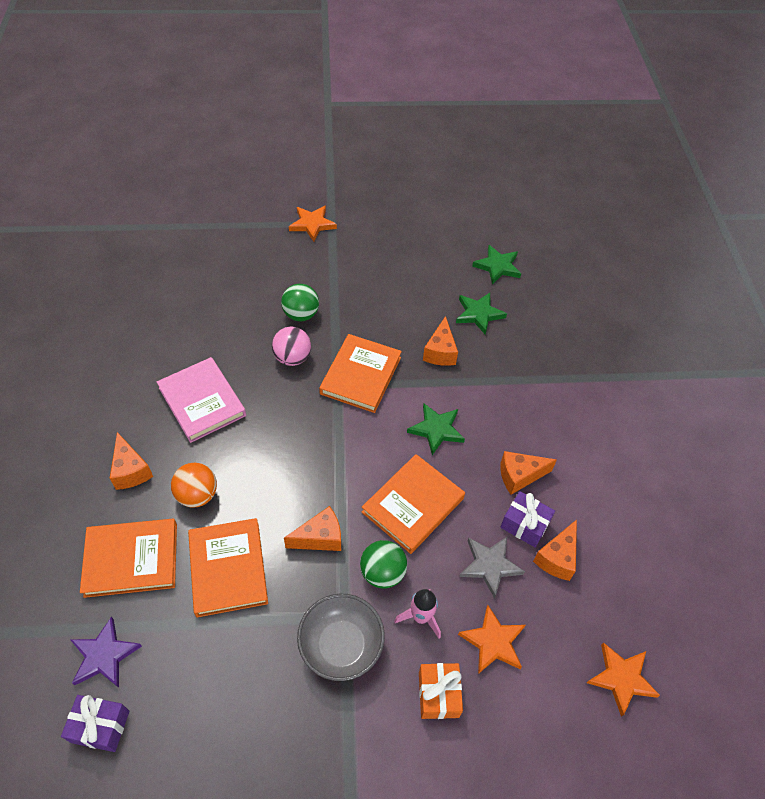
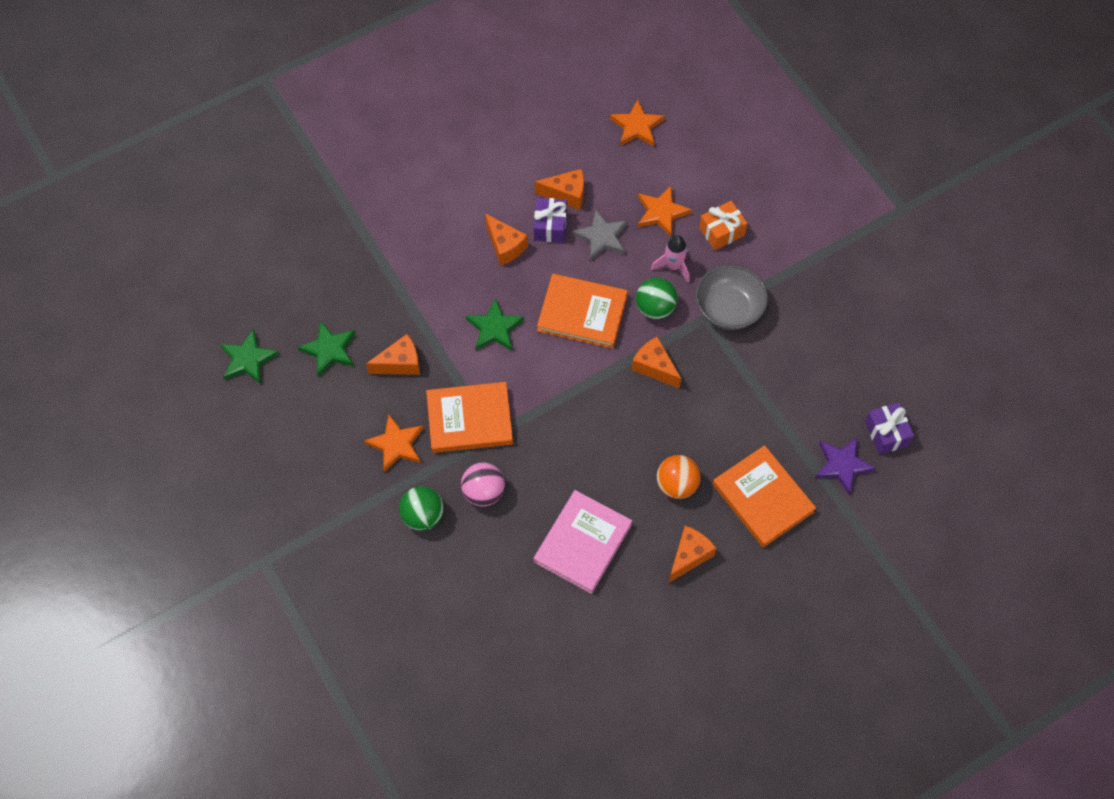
camera: 115 degrees left, 10 degrees up
(228, 569) = (723, 420): orange book -> none
(312, 224) = (278, 581): orange star -> orange star (396, 444)

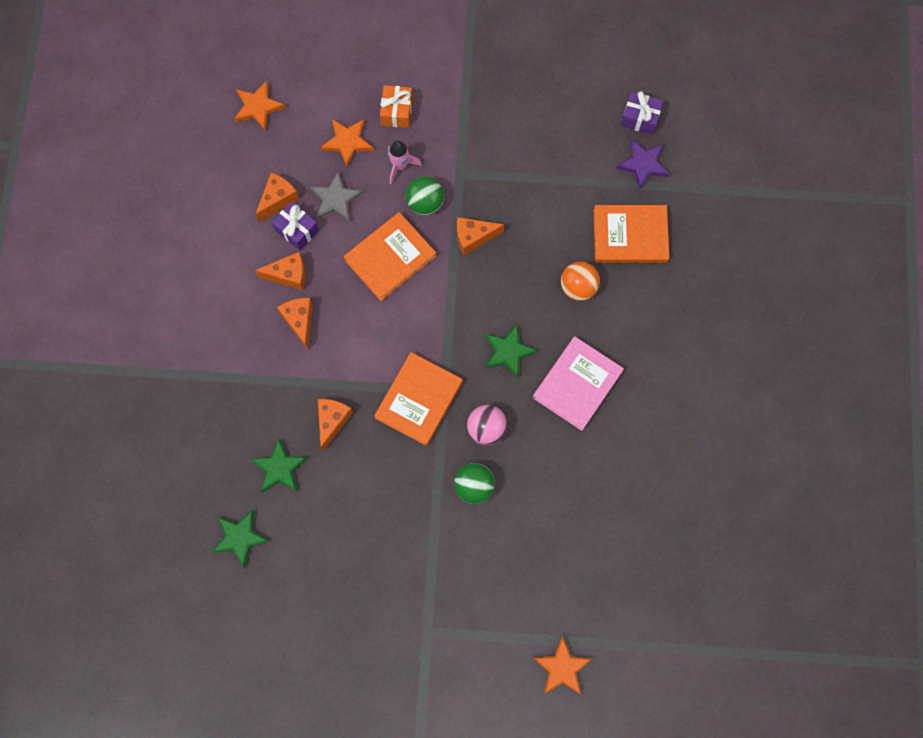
camera: 55 degrees left, 10 degrees up
(396, 444) = (400, 468): orange star -> orange star (562, 668)
(495, 328) = (354, 330): green star -> green star (508, 352)
(583, 543) = (577, 384): pink book -> pink book turned 60 degrees clockwise
(689, 556) = (639, 317): orange cheese -> orange cheese (299, 321)
(728, 309) = (464, 152): grey bowl -> none

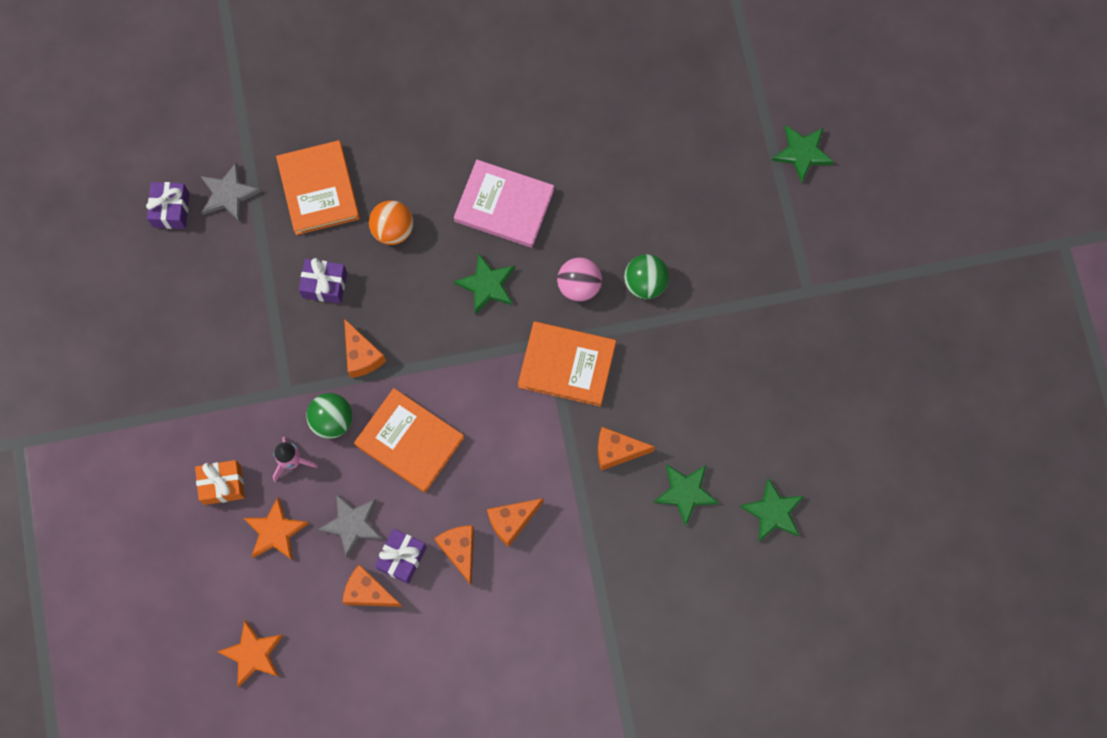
camera: 105 degrees left, 0 degrees up
(543, 222) = (324, 285): none -> purple gift
(562, 668) = (802, 153): orange star -> green star
(643, 164) = (229, 194): purple star -> grey star

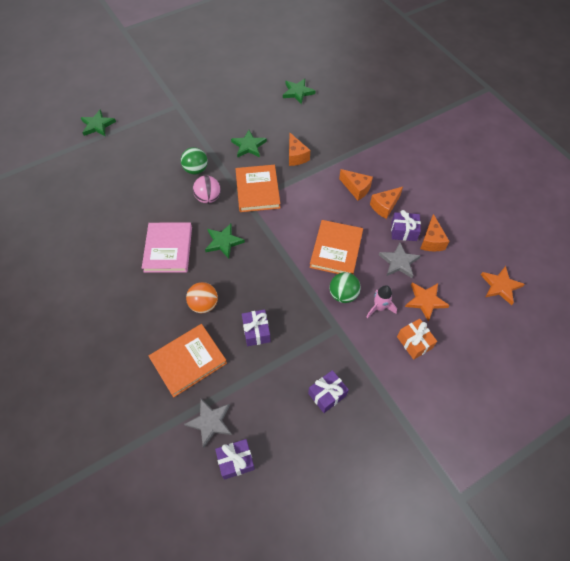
camera: 110 degrees left, 15 degrees down
(203, 342) = (327, 394): none -> purple gift
(361, 356) = (295, 293): orange cheese -> none
(685, 492) = (304, 125): green star -> green star (248, 146)

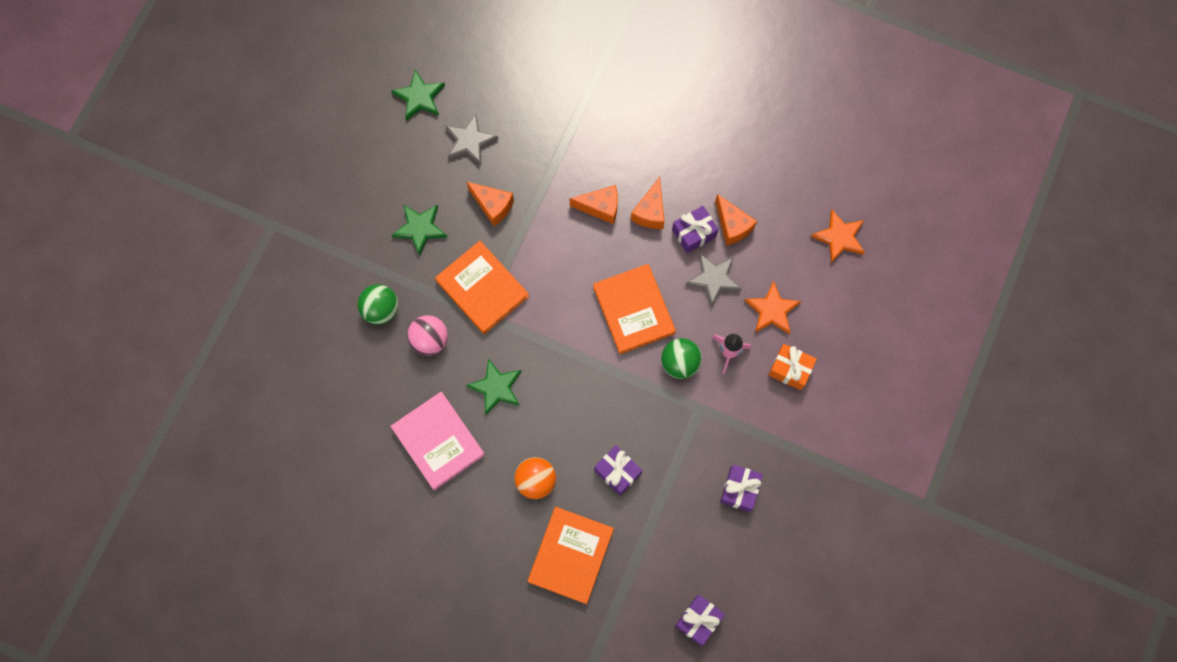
camera: 35 degrees left, 15 degrees up
(97, 125) = (189, 327): green star -> none
(210, 422) = (644, 601): grey star -> grey star (470, 141)

